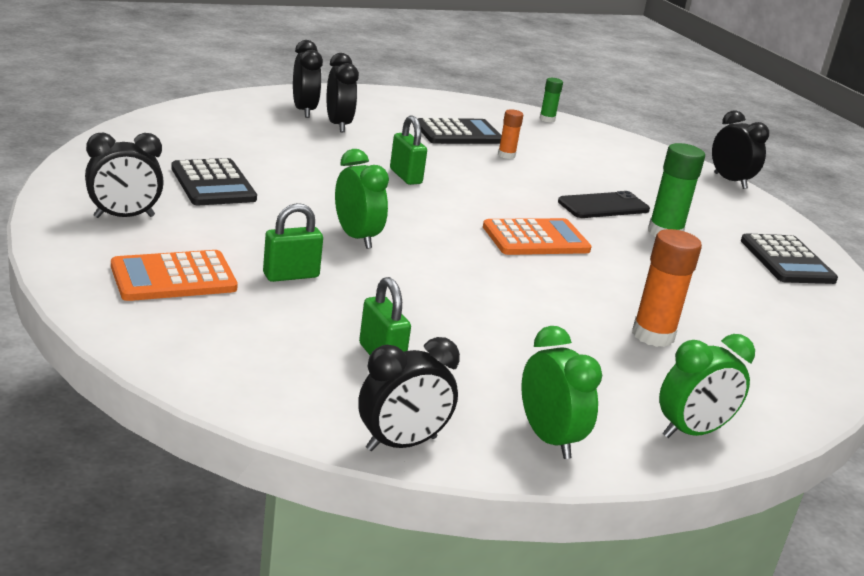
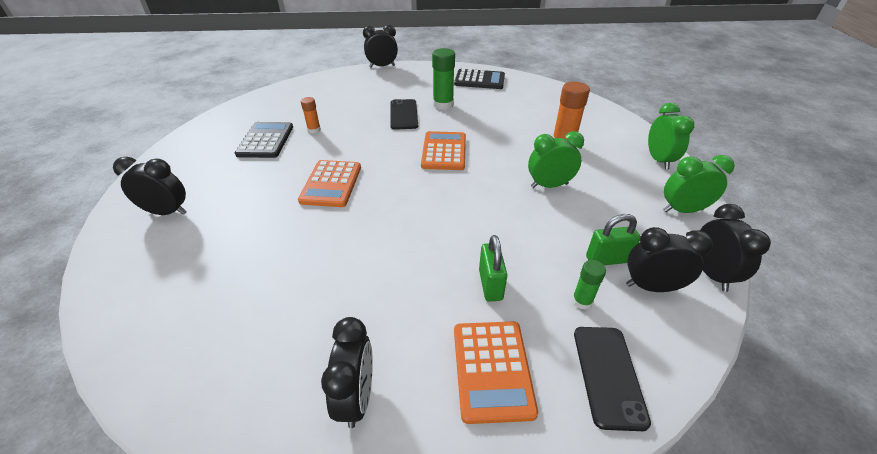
camera: 65 degrees left, 15 degrees up
(188, 343) = (608, 375): none -> black phone
(213, 184) = (302, 307): black calculator -> none
(338, 125) = (213, 198): black clock -> black clock (651, 287)
(356, 237) = (430, 233): green clock -> green clock (549, 185)
(405, 176) = (331, 184): green padlock -> orange calculator
(547, 119) = (263, 98): green glue stick -> green glue stick (582, 301)

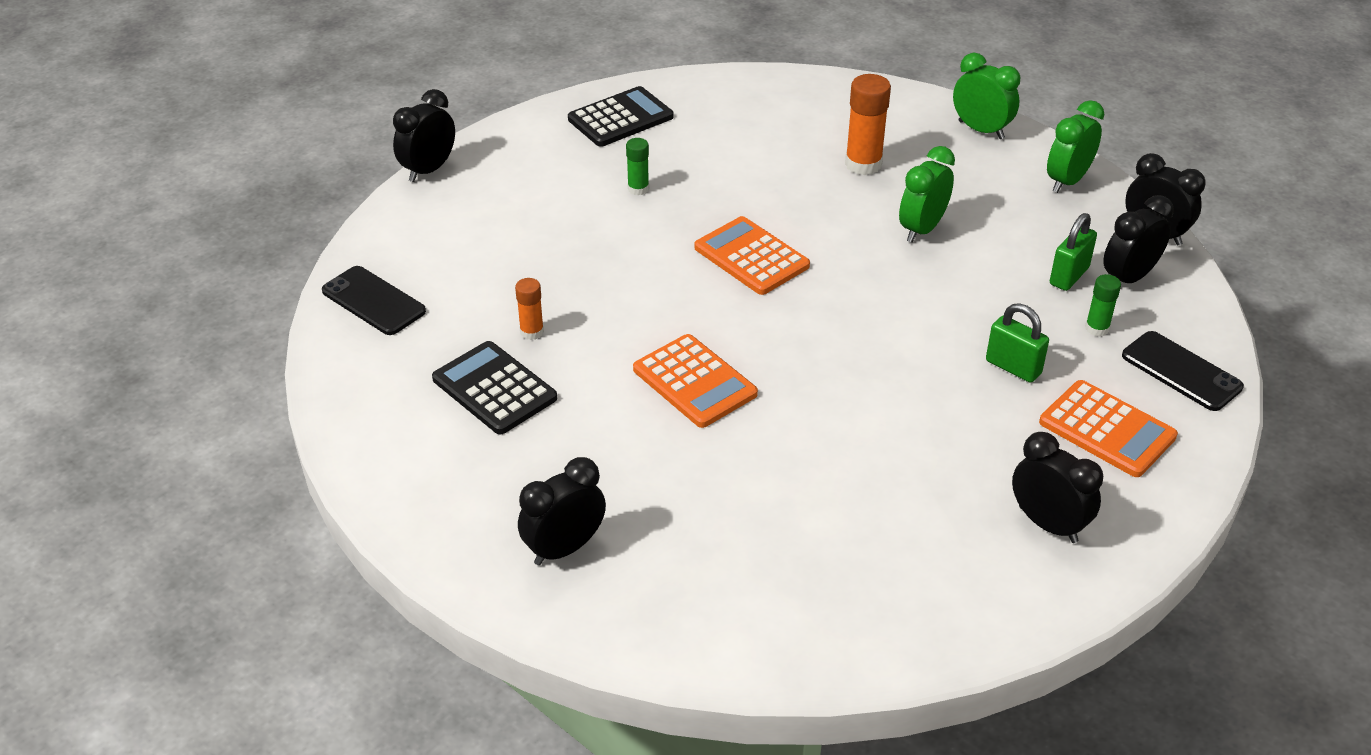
camera: 45 degrees left, 0 degrees up
(403, 114) = (612, 235): black phone -> black phone (373, 301)
(443, 105) = (638, 189): green glue stick -> green glue stick, size x0.57

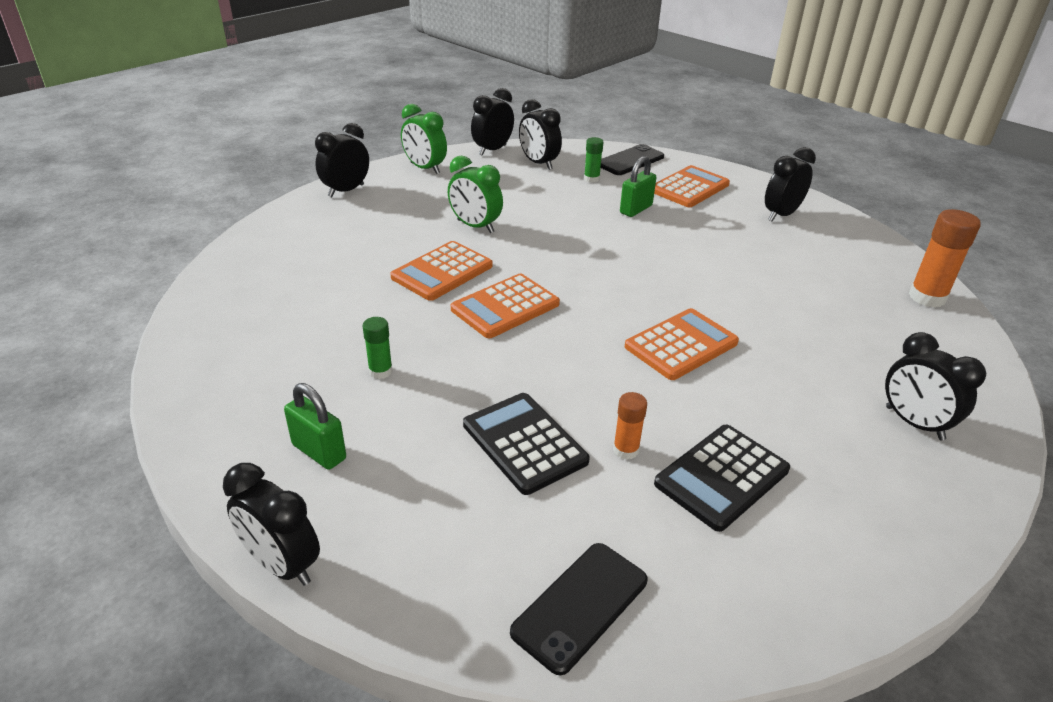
camera: 90 degrees left, 5 degrees down
(620, 118) = (234, 382): black calculator -> black calculator (524, 443)
(813, 211) = (442, 272): none -> orange calculator
(863, 164) = (377, 243): orange glue stick -> orange glue stick (927, 297)
(981, 130) = (346, 191): green clock -> black clock
(1069, 276) = (536, 181): green padlock -> green padlock (319, 452)

